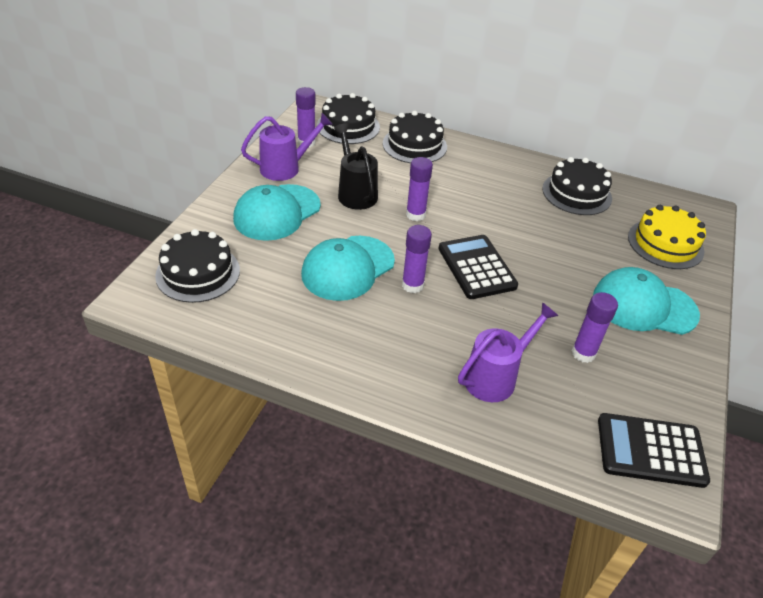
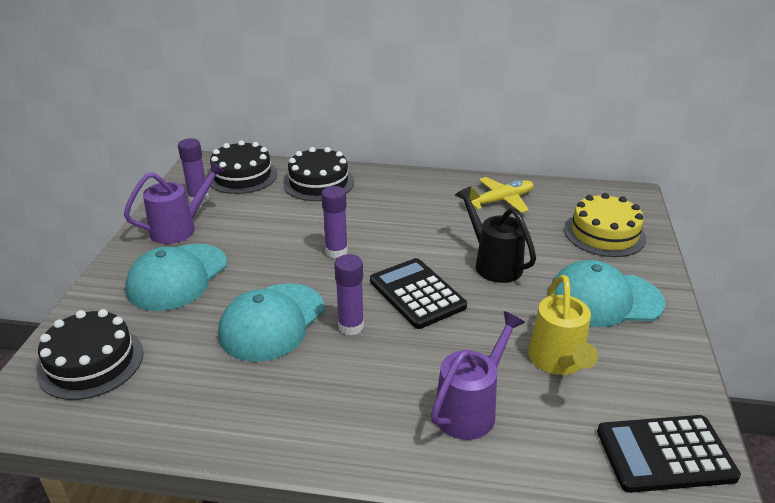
camera: 10 degrees left, 10 degrees down
(355, 192) = (264, 240): black watering can -> black watering can (493, 263)
(576, 193) = (500, 201): black cake -> yellow plane
(583, 353) = (558, 362): purple glue stick -> yellow watering can

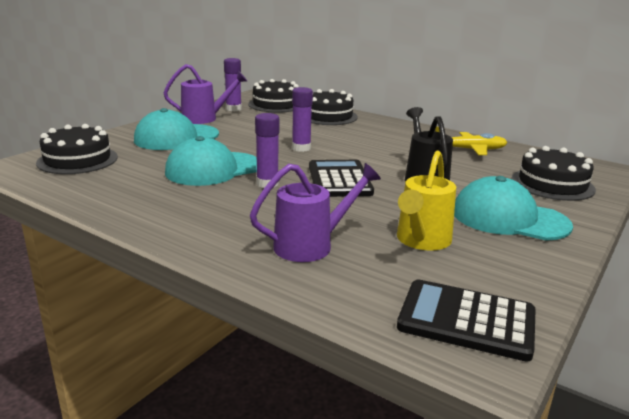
camera: 25 degrees right, 10 degrees down
(604, 234) = (552, 184): yellow cake -> black cake

